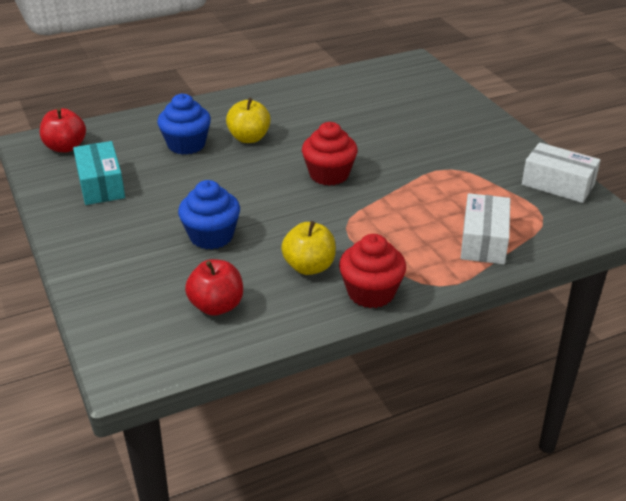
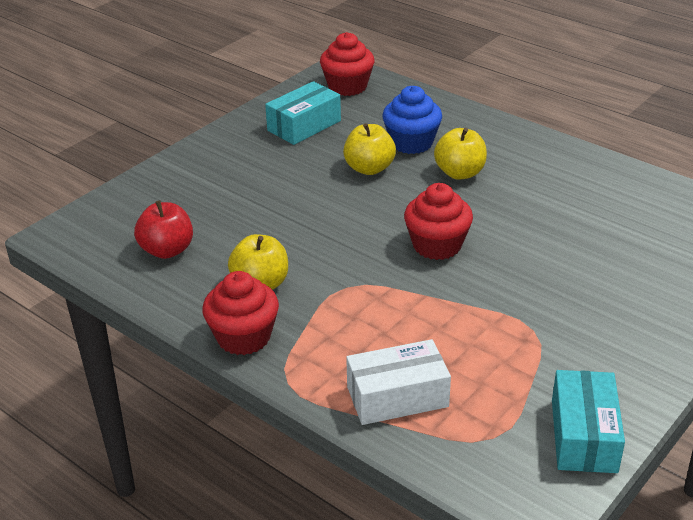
camera: 65 degrees right, 0 degrees up
(65, 147) = (347, 86): red apple -> red cupcake
(201, 173) = (369, 168): none -> yellow apple
(211, 236) = (269, 211): blue cupcake -> none
(558, 184) = (583, 436): white box -> turquoise box

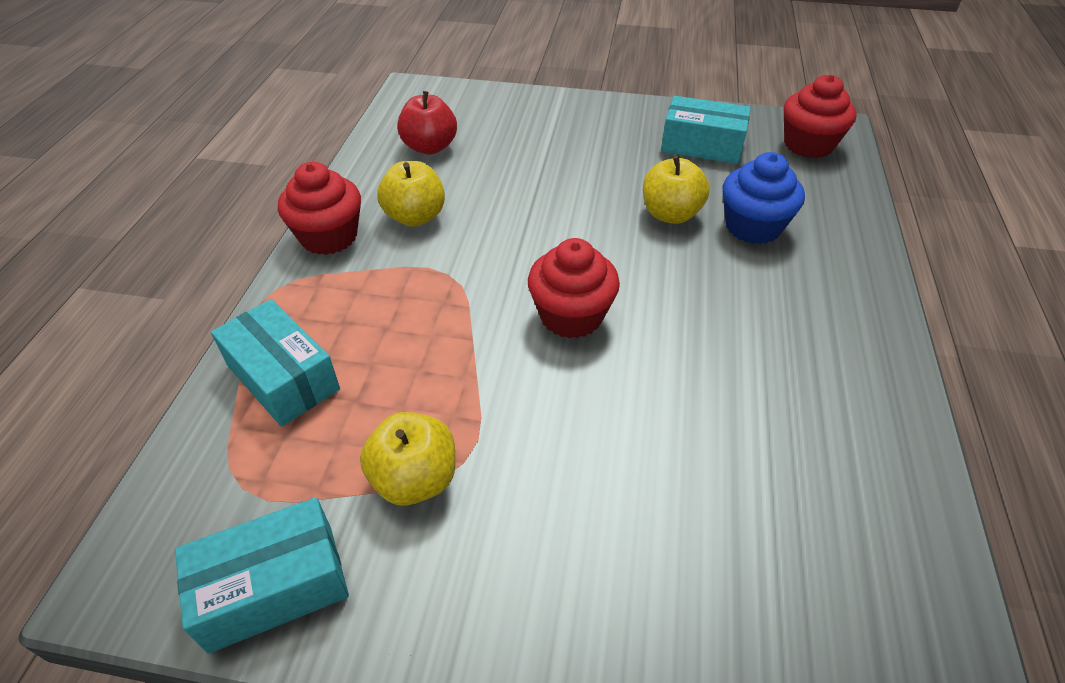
camera: 60 degrees right, 10 degrees up
(397, 397) = (283, 377): white box -> turquoise box
(460, 173) = (732, 285): yellow apple -> yellow apple (415, 479)

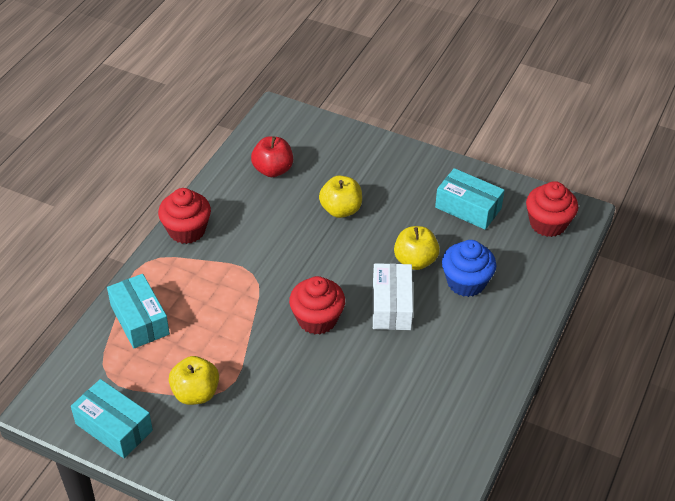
camera: 15 degrees right, 0 degrees up
(273, 586) = (114, 427): turquoise box -> turquoise box turned 45 degrees clockwise
(415, 217) = (245, 227): yellow apple -> yellow apple (341, 210)
(670, 275) = (391, 306): none -> white box

